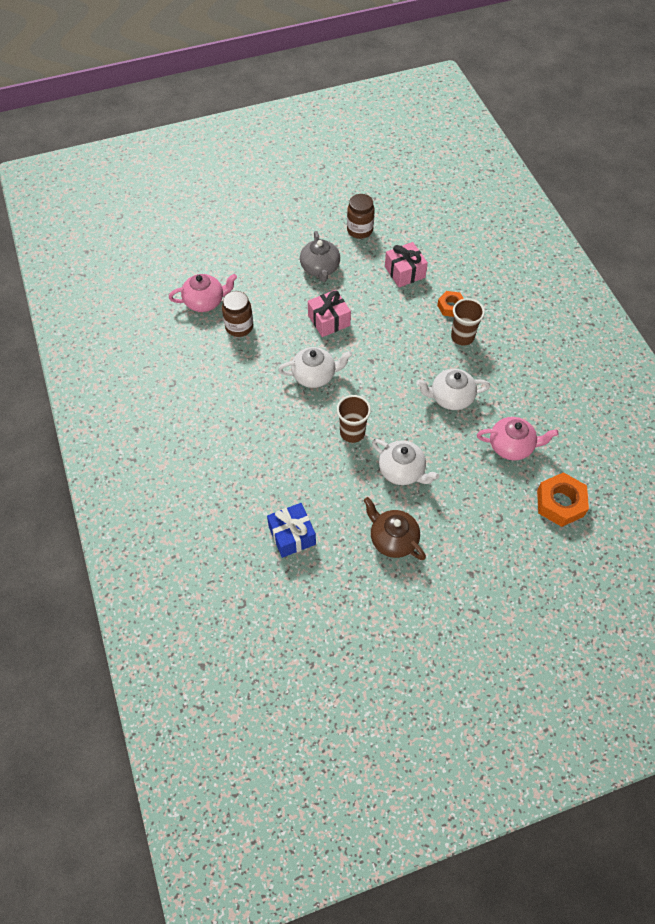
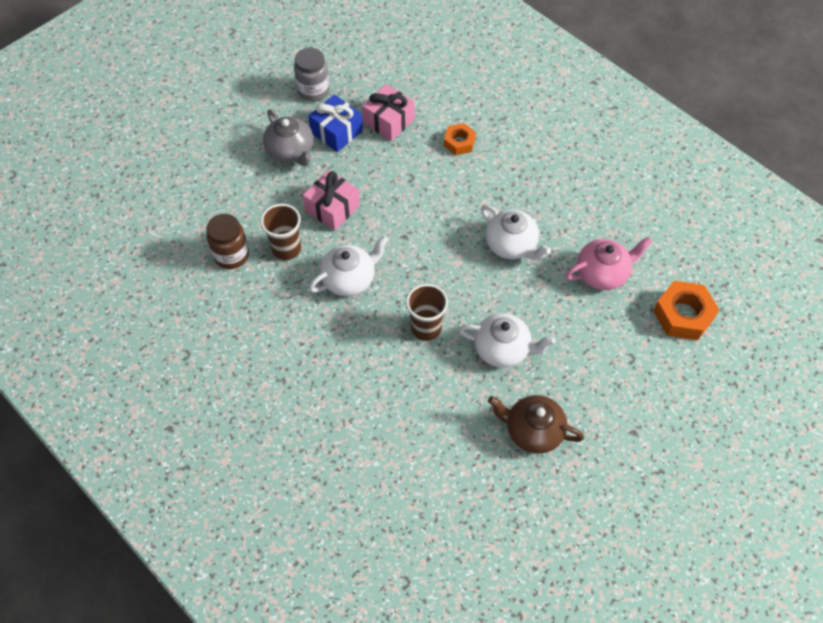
camera: 25 degrees left, 0 degrees up
(205, 301) = (174, 240): pink teapot -> none
(292, 535) = (420, 476): blue gift -> blue gift (336, 132)
(360, 230) = (313, 91): brown jar -> grey jar
(450, 397) = (511, 245): white teapot -> white teapot turned 105 degrees counterclockwise
(462, 337) = (489, 172): brown cup -> brown cup (286, 249)

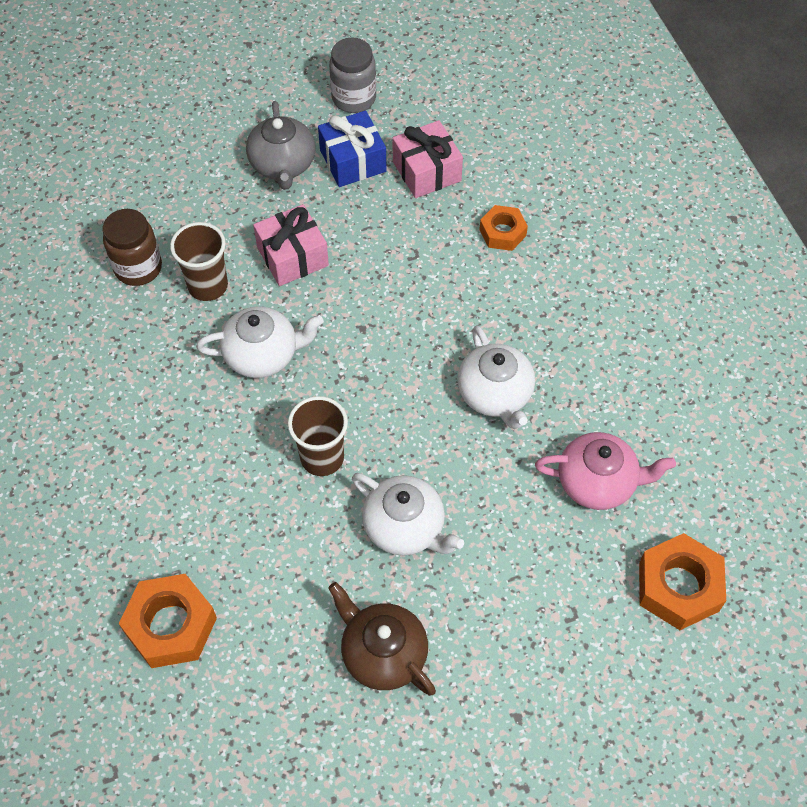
camera: 25 degrees right, 0 degrees up
(390, 473) = (171, 626): none -> orange nut

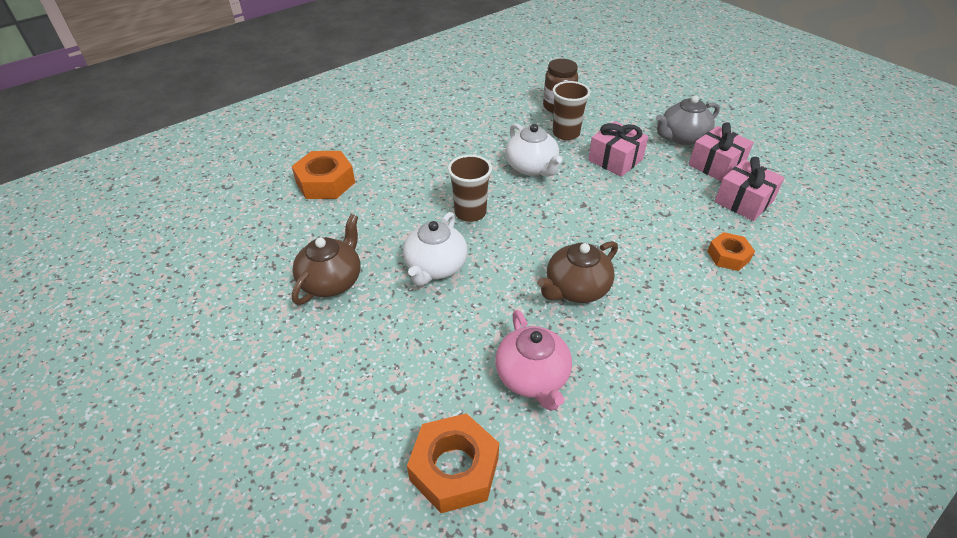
camera: 70 degrees right, 15 degrees down
(353, 161) = (716, 165): blue gift -> pink gift
(354, 98) = (768, 152): grey jar -> none
(495, 394) = (576, 289): white teapot -> brown teapot

